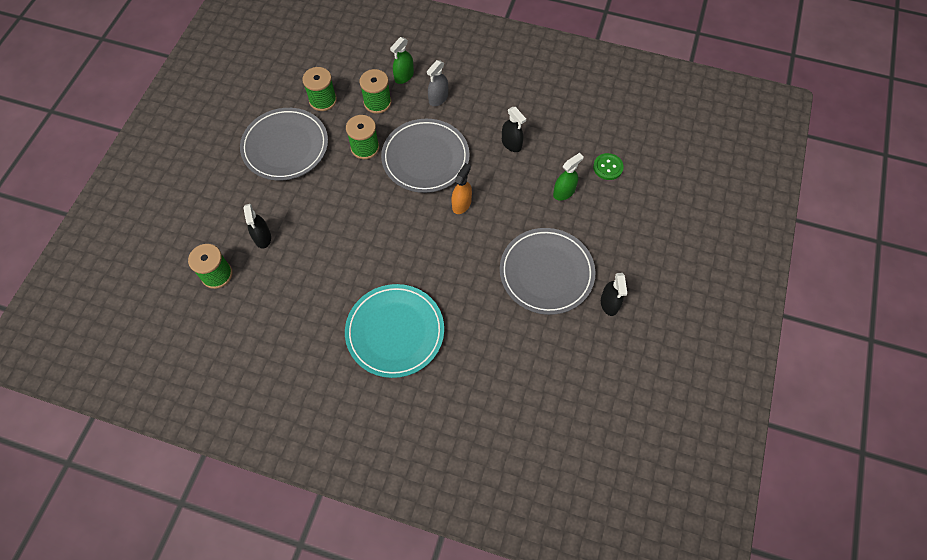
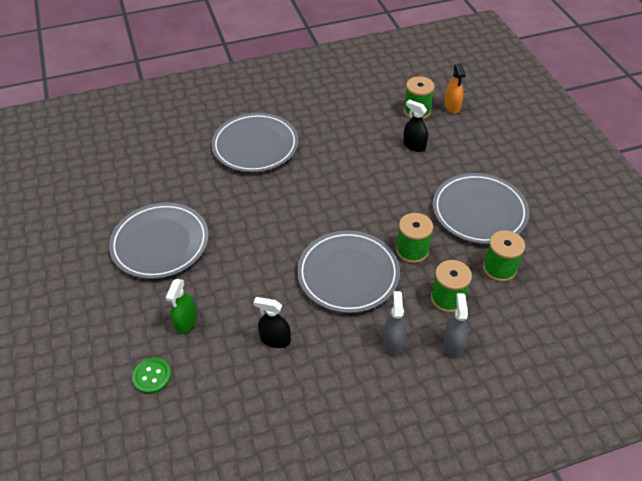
camera: 145 degrees right, 15 degrees down
(395, 332) = (255, 146): turquoise plate -> grey plate
(404, 76) = (453, 344): green spray bottle -> grey spray bottle
(461, 204) = (279, 254): orange spray bottle -> orange spray bottle (452, 106)
(609, 303) = (88, 250): black spray bottle -> none

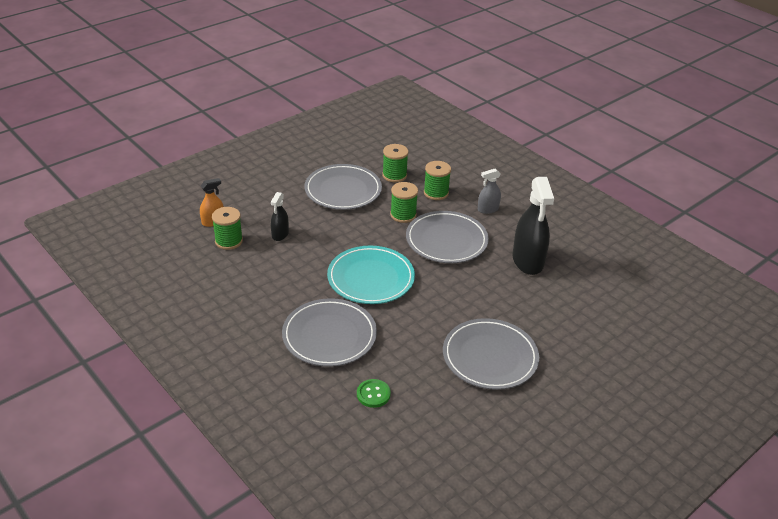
camera: 115 degrees left, 10 degrees down
(152, 376) = (604, 312): green button -> green button (373, 394)
(186, 322) = (550, 311): green spray bottle -> none
(275, 339) = (527, 261): black spray bottle -> black spray bottle, size x1.92
(316, 192) = (371, 278): none -> turquoise plate
(453, 344) = (470, 185): grey spray bottle -> none

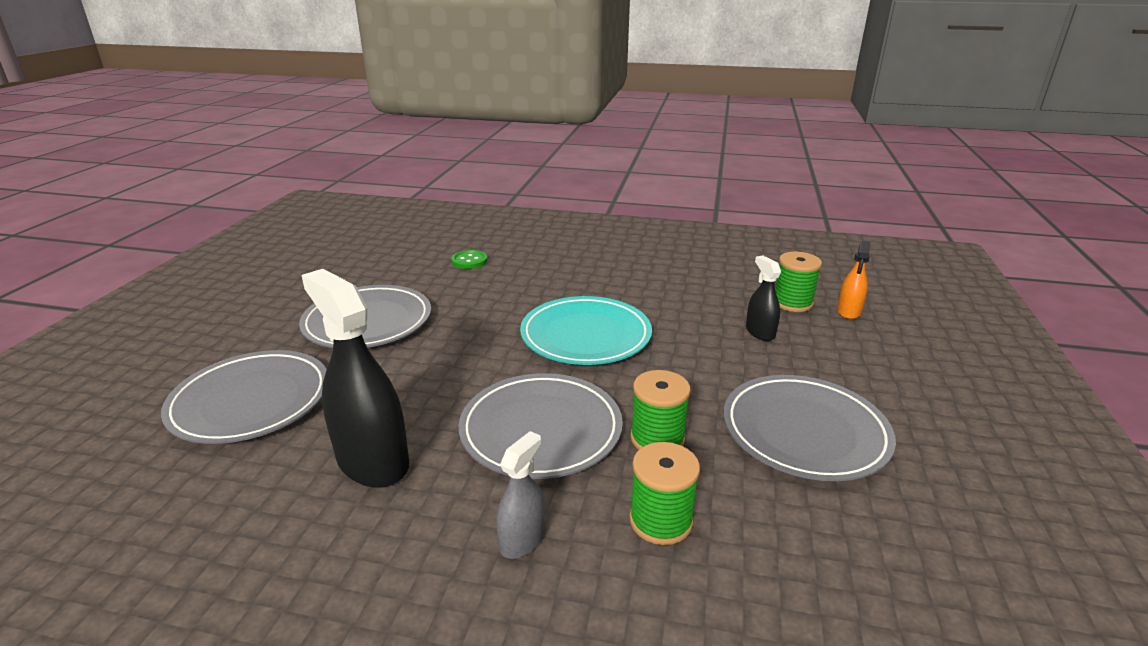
camera: 145 degrees right, 10 degrees down
(329, 336) = (559, 277): grey plate -> grey plate (251, 401)
(394, 175) = (785, 517): green spool -> none

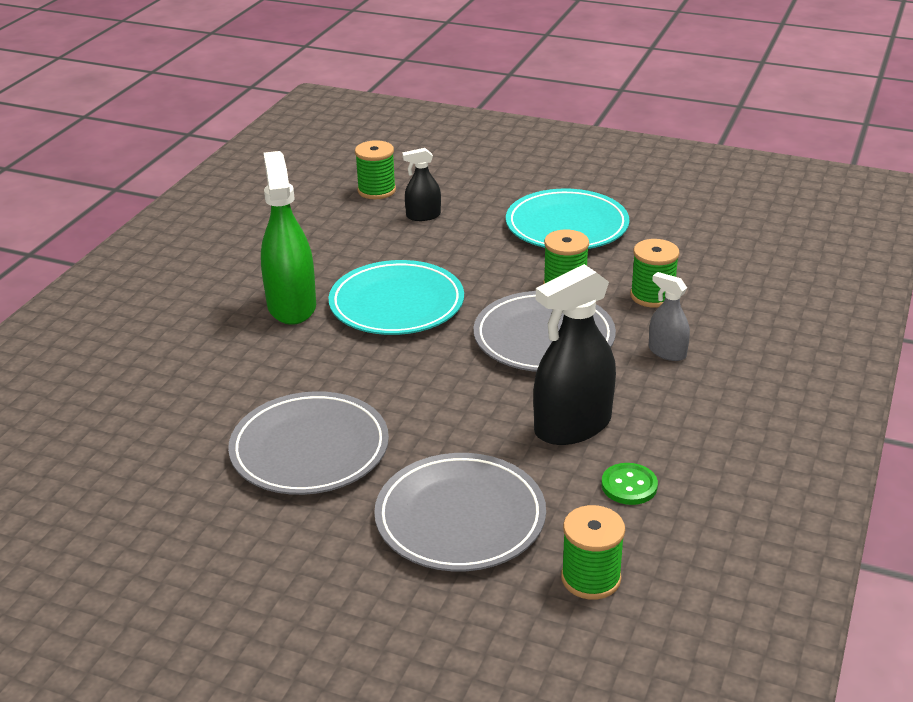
camera: 80 degrees left, 5 degrees up
(122, 488) = (591, 578): none -> green spool
(469, 261) = (170, 374): green button -> green button (629, 486)
(569, 290) = (291, 306): none -> green spray bottle
(804, 431) = (567, 226): grey plate -> turquoise plate
(848, 311) = (403, 170): orange spray bottle -> none

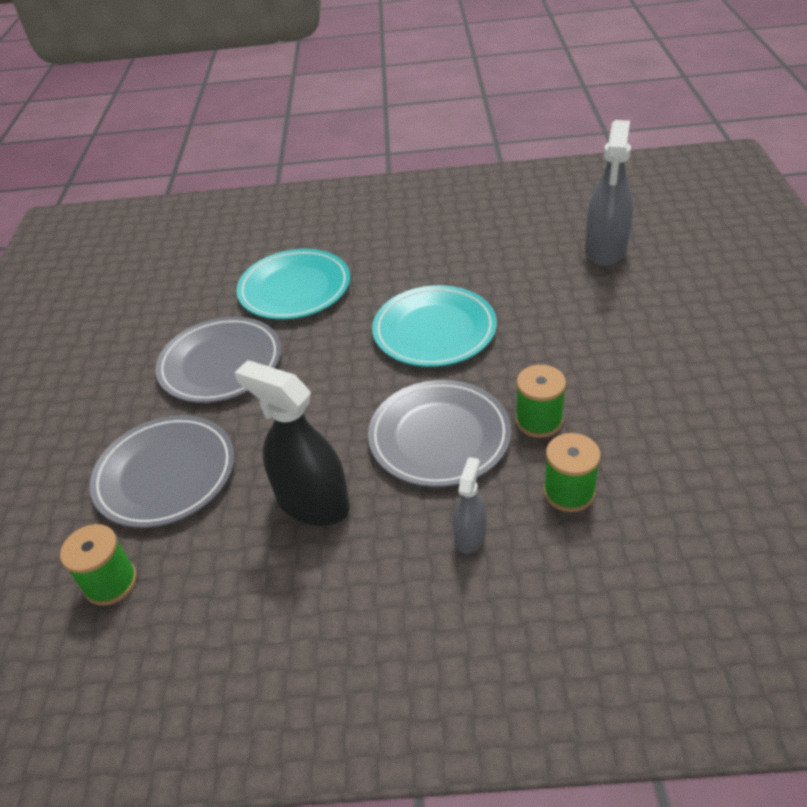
camera: 70 degrees right, 10 degrees up
(291, 306) = (395, 281): green spray bottle -> none
(376, 190) = (605, 249): green spool -> grey spray bottle
(423, 216) = (587, 290): black spray bottle -> none
(567, 226) = (653, 384): turquoise plate -> turquoise plate (295, 289)
(629, 486) = (240, 571): green button -> none

